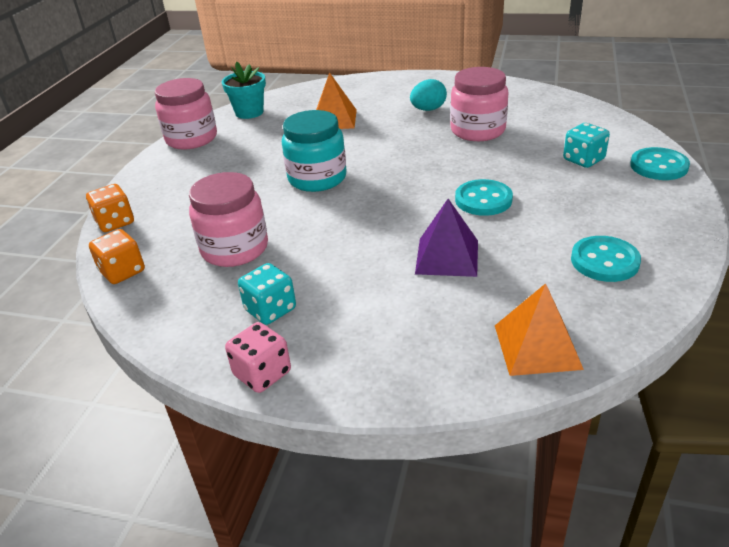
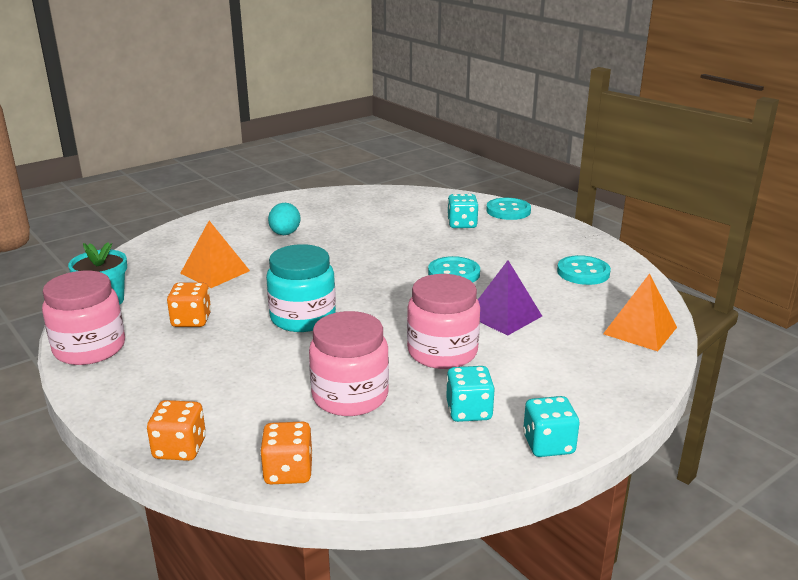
camera: 55 degrees left, 10 degrees down
(262, 147) = (191, 320): none -> orange dice
(262, 373) = (548, 444): pink dice -> turquoise dice
(477, 130) = (356, 233): pink jar -> pink jar (442, 352)

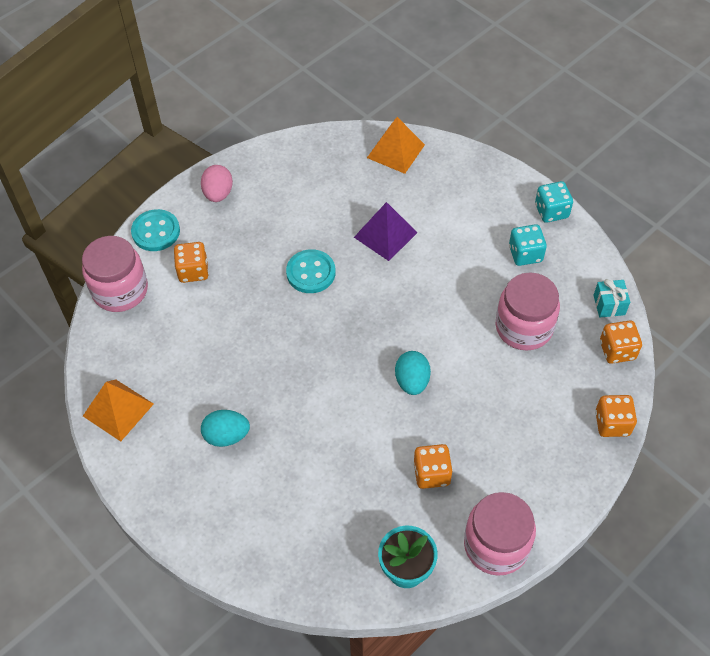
camera: 95 degrees left, 30 degrees up
(215, 272) = (328, 482): orange pyramid -> orange pyramid (118, 409)
(303, 317) = (412, 381): turquoise jar -> turquoise egg
(368, 476) = (609, 305): none -> turquoise gift
(442, 352) = (451, 274): pink jar -> pink jar (120, 290)
(462, 224) = (193, 271): turquoise dice -> orange dice
(556, 235) = (218, 193): none -> pink egg
(583, 272) = (299, 178): turquoise button -> none

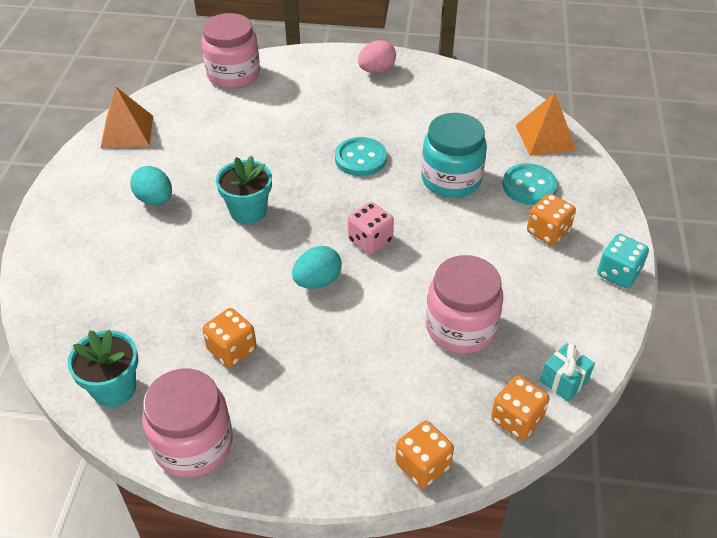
camera: 50 degrees right, 10 degrees down
(156, 232) = (304, 61): turquoise button -> turquoise button (529, 186)
(193, 271) = (290, 98): orange dice -> orange dice (548, 232)
(300, 380) = (248, 211): none -> turquoise flower pot
(385, 235) = (451, 179): purple pyramid -> turquoise jar
(401, 324) = (370, 241): none -> pink dice
(525, 254) = (545, 282): turquoise dice -> none

